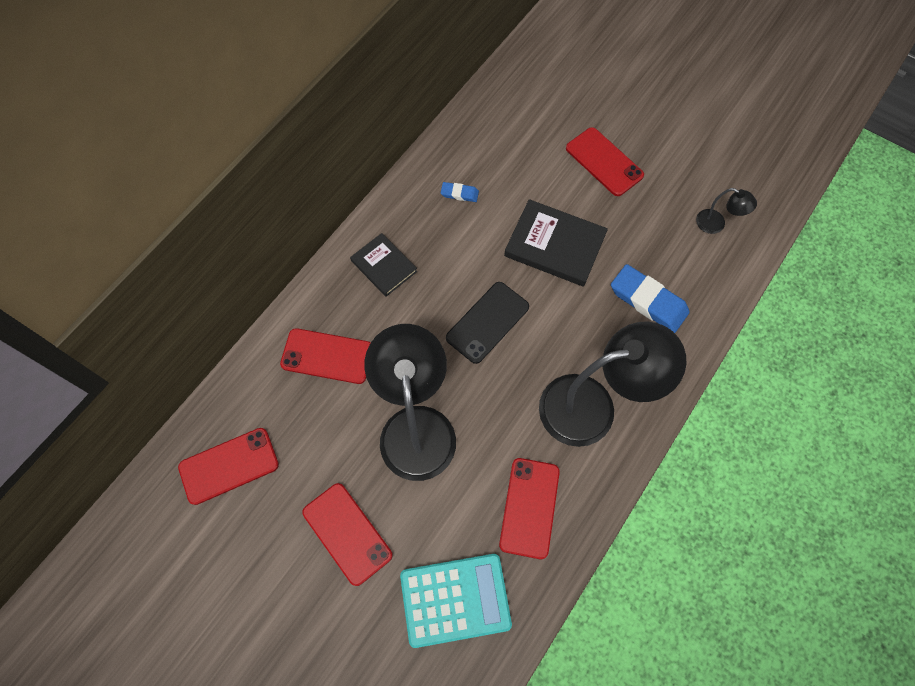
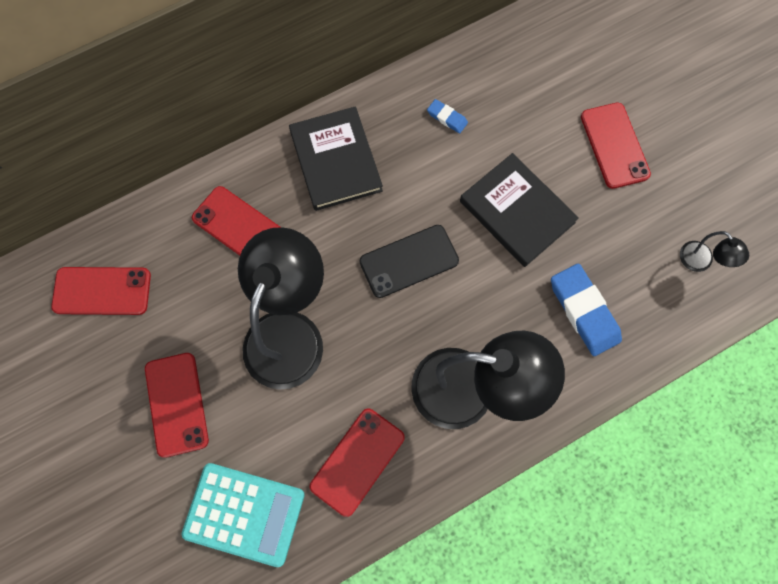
camera: 25 degrees right, 5 degrees up
(384, 266) = (336, 161): black book -> black book, size x1.58

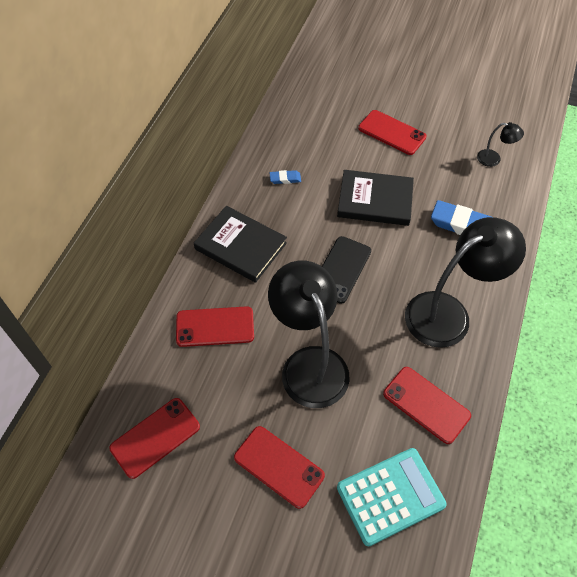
camera: 40 degrees left, 15 degrees down
(357, 461) = (426, 404): red phone -> red phone turned 45 degrees counterclockwise

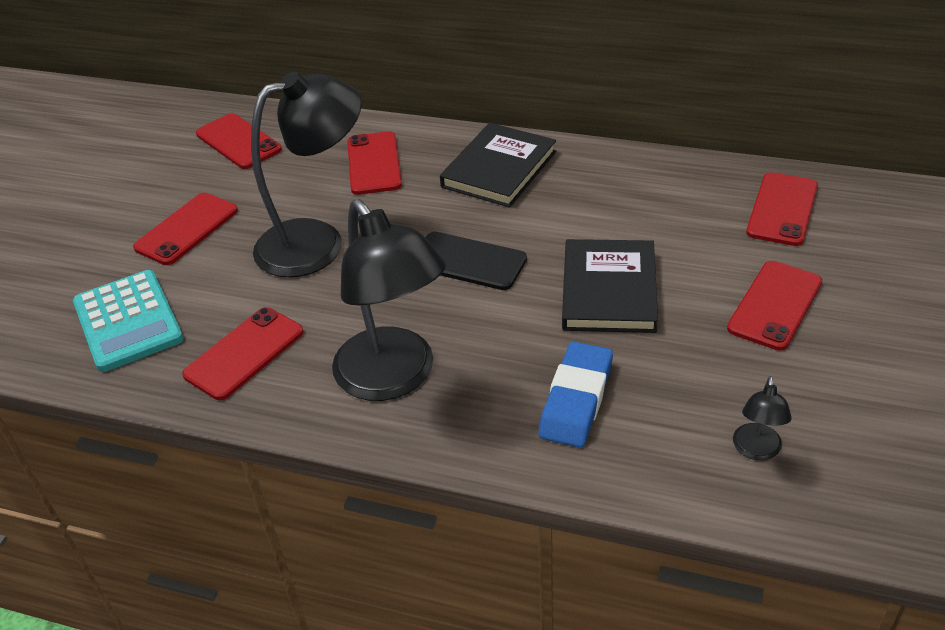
camera: 90 degrees right, 15 degrees down
(285, 179) = (630, 196): blue eraser -> none
(310, 113) = (782, 209): none -> red phone

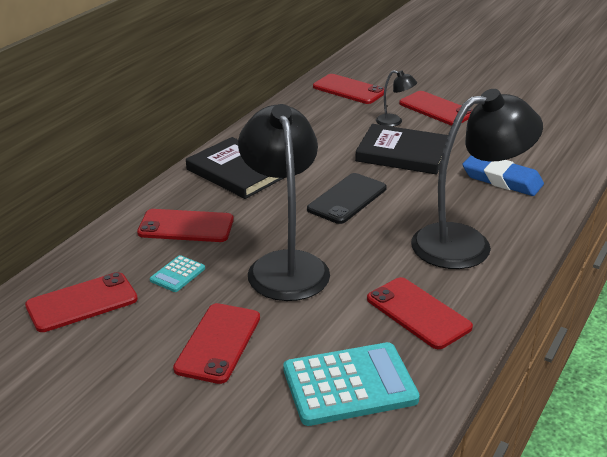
camera: 80 degrees left, 10 degrees down
(186, 229) = (218, 343): red phone -> red phone turned 60 degrees clockwise
(289, 180) = (177, 274): none -> turquoise calculator
(756, 450) = (551, 136): black lamp -> black lamp (394, 122)

